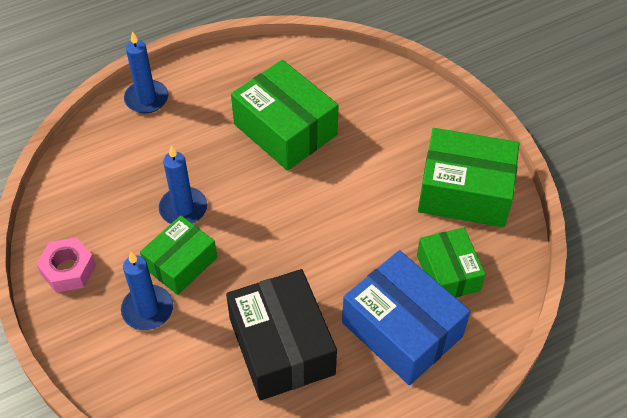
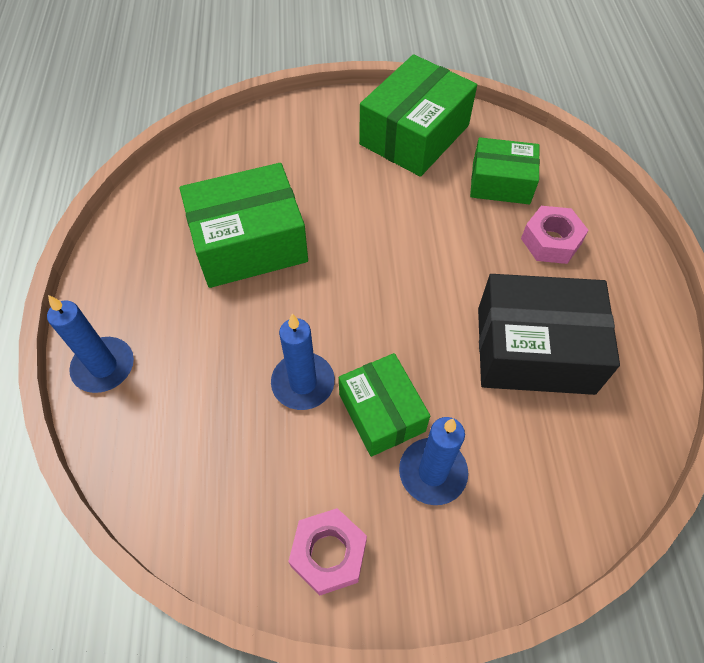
camera: 65 degrees left, 5 degrees up
(402, 329) = (550, 241): blue box -> pink nut

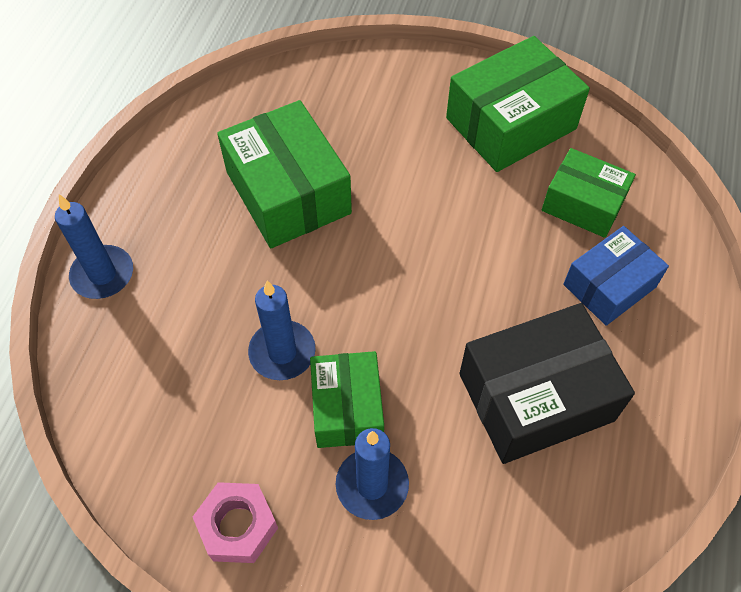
camera: 20 degrees right, 0 degrees up
(249, 243) = (288, 192): green box -> green box turned 60 degrees clockwise
(534, 350) = (536, 397): black box -> black box turned 45 degrees counterclockwise
(550, 241) = (609, 286): pink nut -> blue box

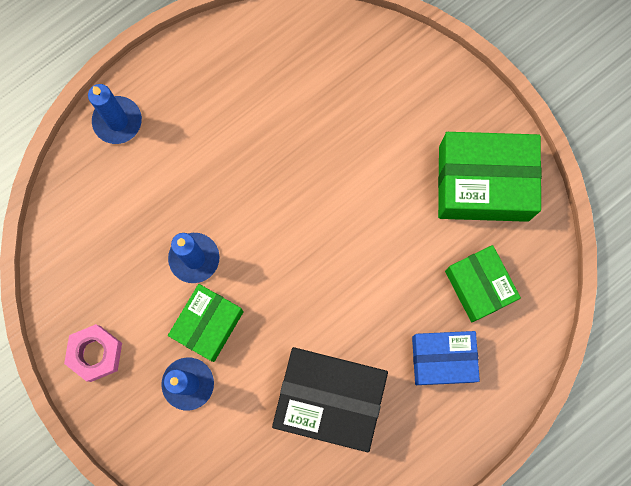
camera: 35 degrees right, 20 degrees up
(288, 192) = (280, 136): green box -> none

